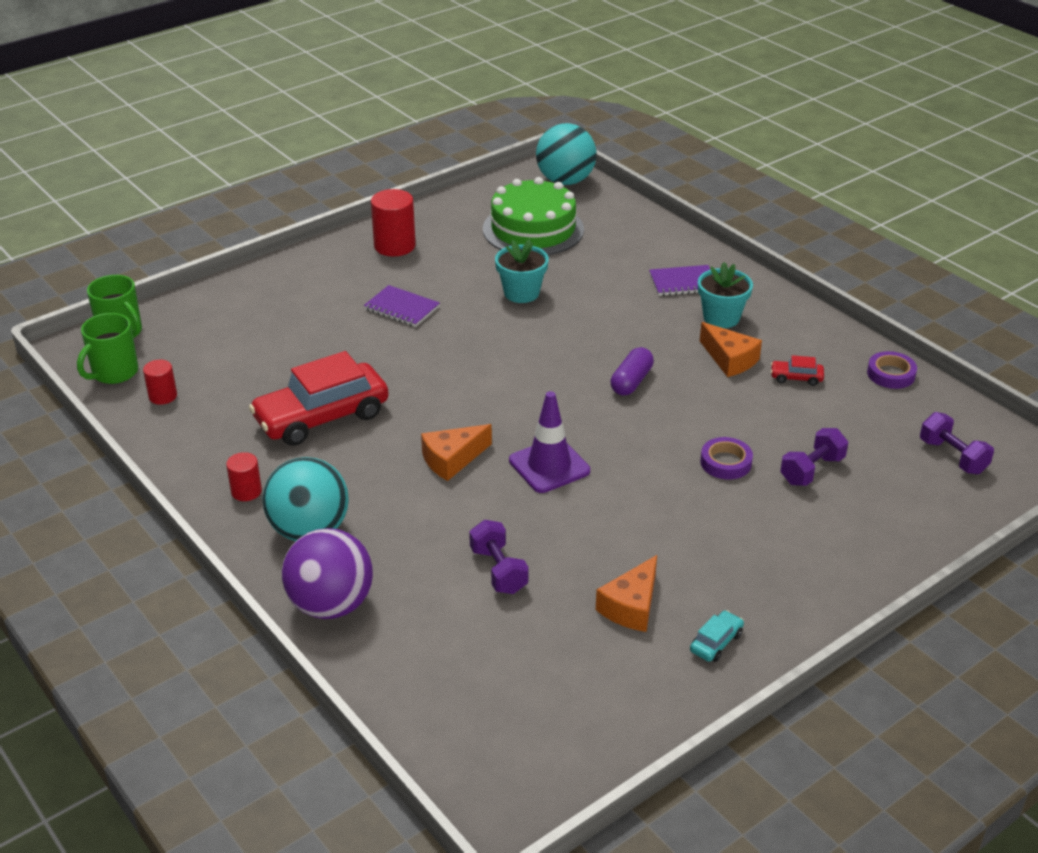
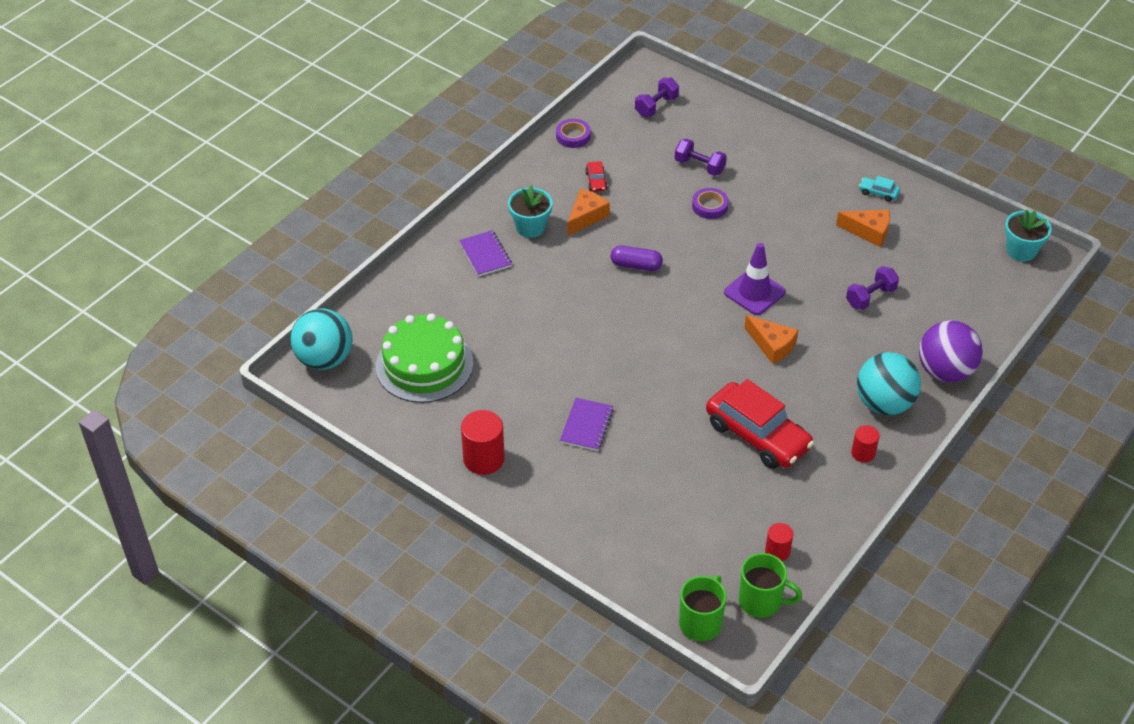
camera: 105 degrees left, 10 degrees up
(521, 293) = (535, 351): turquoise flower pot -> turquoise flower pot (1021, 251)

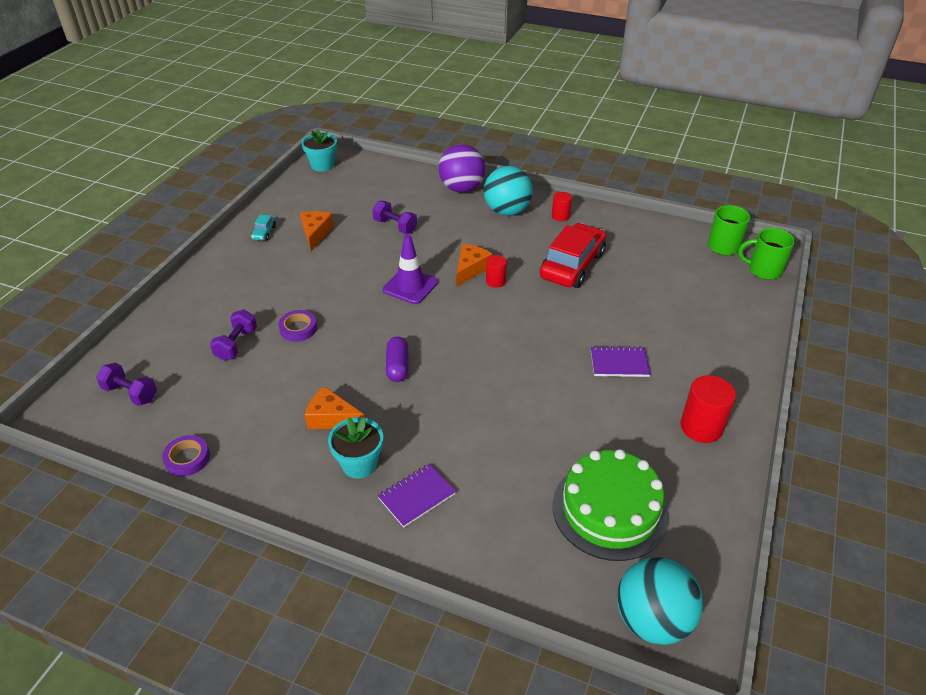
camera: 105 degrees left, 5 degrees down
(596, 181) = (270, 421): red car -> none
(777, 551) = (675, 244): red cylinder -> red cylinder (495, 281)

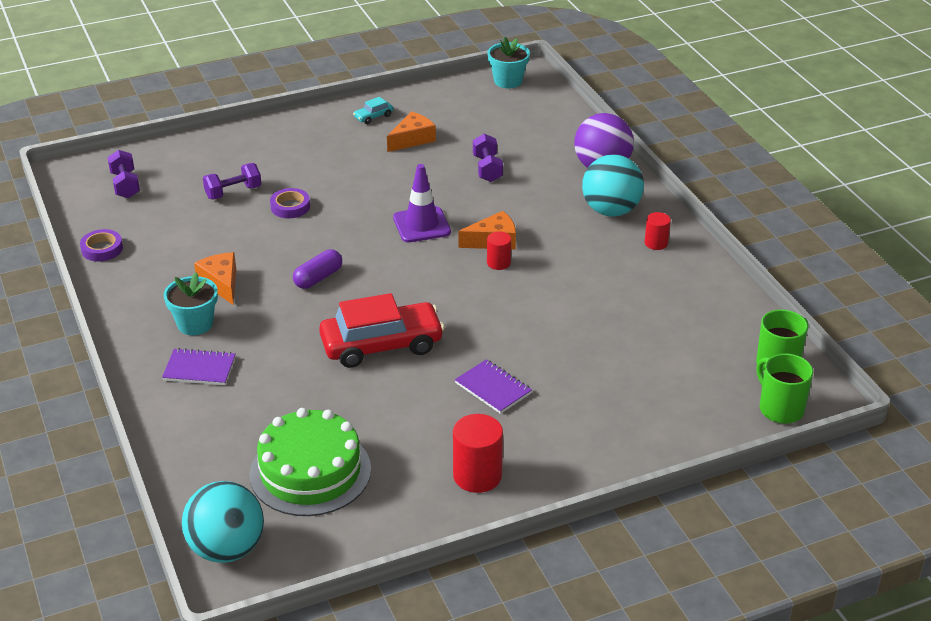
camera: 45 degrees right, 5 degrees down
(572, 265) = (590, 291): red car -> red car (382, 345)

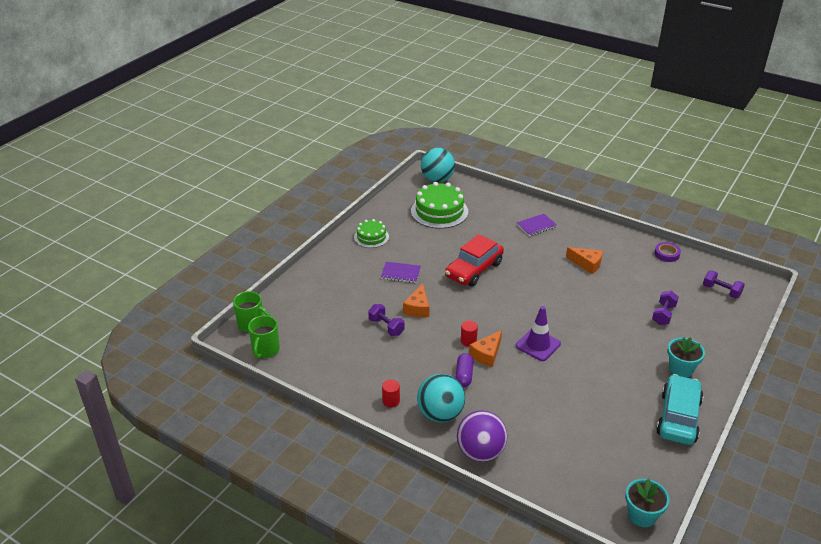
camera: 145 degrees right, 0 degrees up
(195, 324) = (568, 241): turquoise flower pot -> turquoise flower pot (681, 369)
(290, 207) = (621, 321): purple tape -> none
(318, 278) = (547, 288): purple capsule -> purple capsule (464, 375)
(373, 116) = (678, 417): turquoise car -> turquoise car, size x2.44
(412, 139) = (627, 410): orange cheese -> orange cheese (418, 308)
(477, 476) = (371, 237): red cylinder -> green cake
(487, 169) = (551, 409): purple dumbbell -> purple dumbbell (386, 327)

